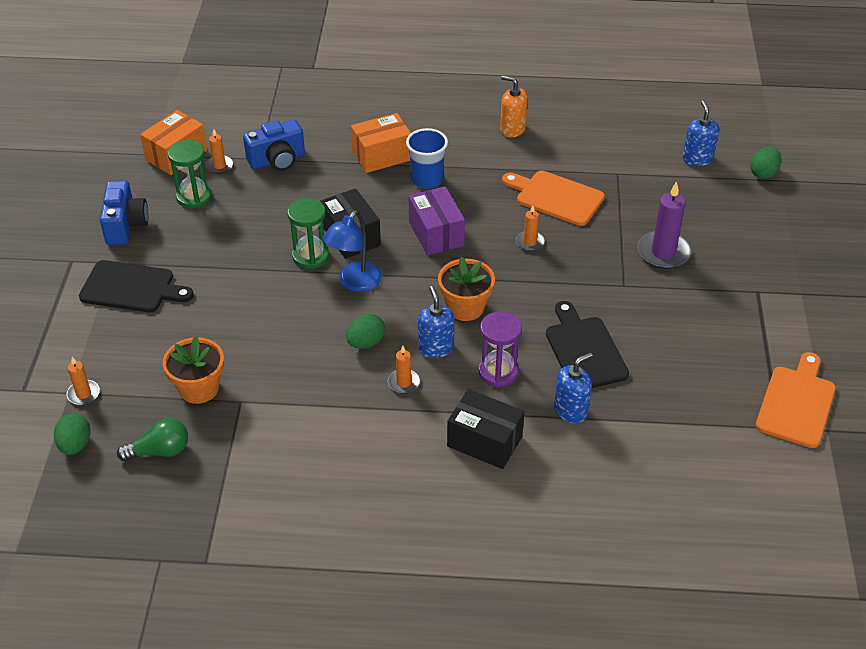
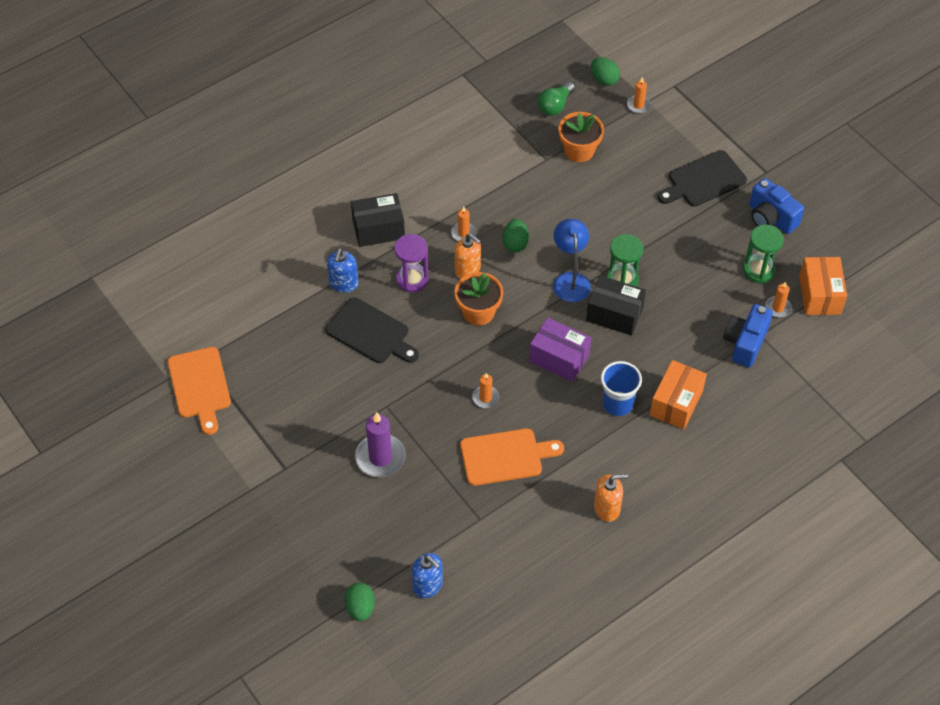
camera: 140 degrees right, 10 degrees up
(436, 348) = (468, 269): blue soap dispenser -> orange soap dispenser

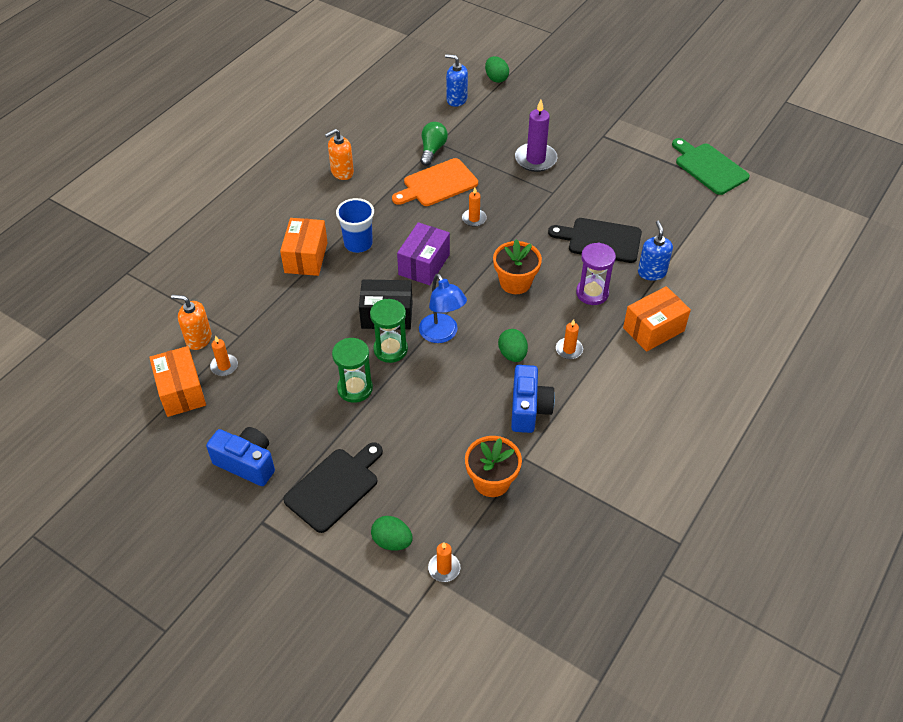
camera: 160 degrees right, 5 degrees down
(200, 386) = (709, 167): orange cutting board -> green cutting board
(378, 229) = (653, 329): black box -> orange box
(468, 269) = (545, 316): orange soap dispenser -> orange soap dispenser (198, 339)
(555, 106) = (546, 533): green light bulb -> green light bulb (432, 150)
(559, 358) = (424, 264): purple box -> purple box turned 75 degrees counterclockwise
(604, 79) = (502, 594): green egg -> green egg (392, 541)
(745, 343) = (252, 324): blue camera -> blue camera (528, 409)
(758, 270) = (251, 399): green hourglass -> green hourglass (355, 388)

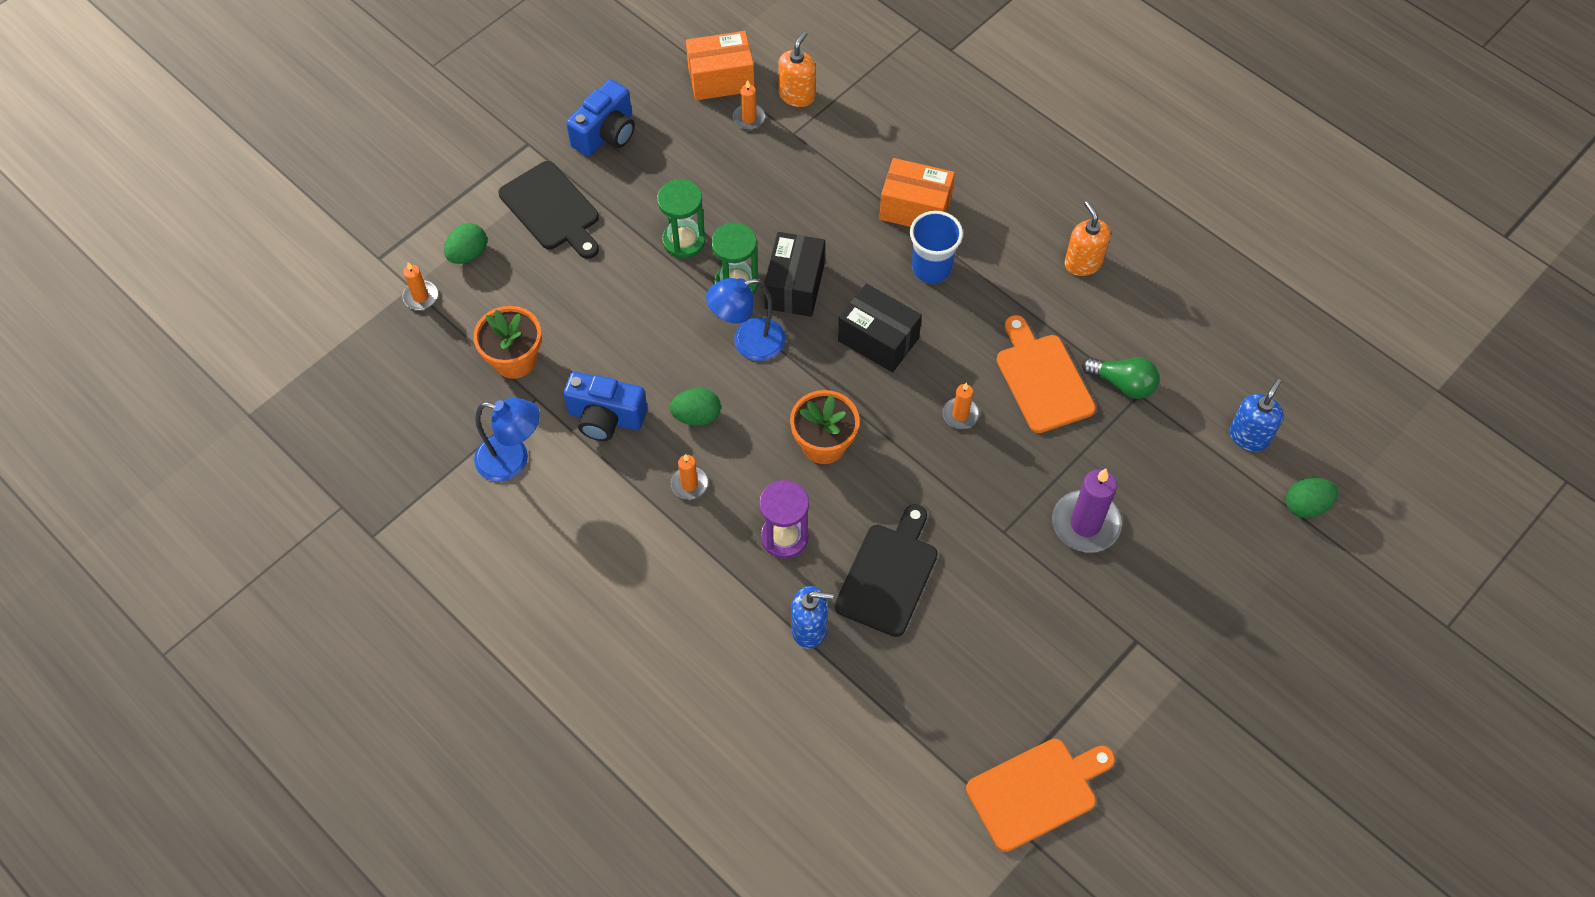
camera: 100 degrees right, 10 degrees up
(424, 264) = (878, 339): purple box -> black box
(583, 461) = (513, 460): none -> blue lamp
(653, 329) = (700, 600): orange box -> none
(709, 167) = (1036, 791): green cutting board -> orange cutting board

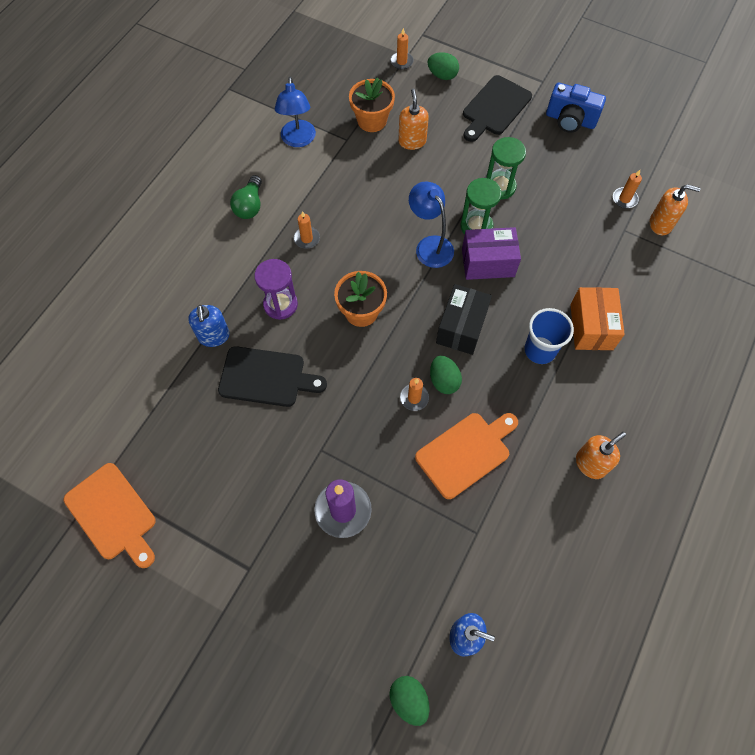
camera: 75 degrees right, 5 degrees up
(571, 320) = (412, 141): none -> orange soap dispenser
(606, 418) = (344, 179): blue camera -> none
(697, 416) = (360, 230): green egg -> green egg (444, 381)
(721, 79) = (651, 173): orange box -> none
(794, 286) = (488, 263): black box -> purple box
(1122, 384) = (482, 517): green light bulb -> green light bulb (250, 206)

